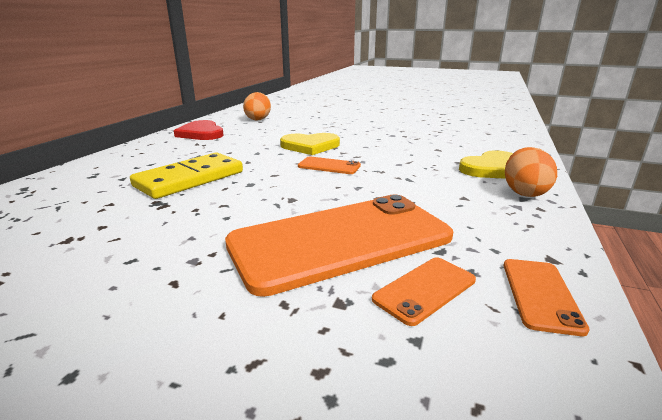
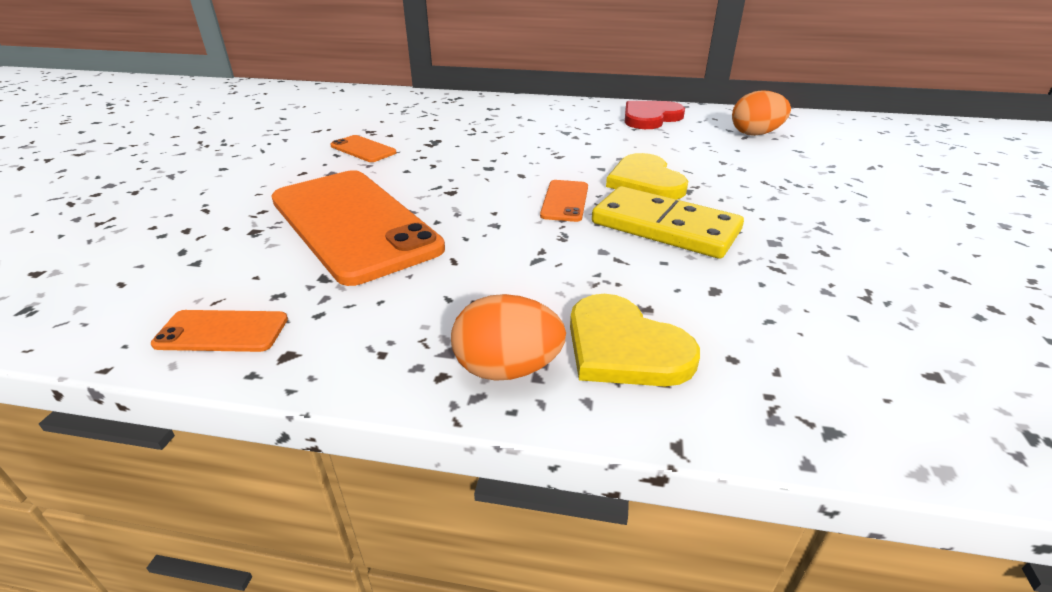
camera: 80 degrees right, 10 degrees up
(190, 179) = (493, 141): yellow domino -> yellow domino (665, 227)
(424, 289) = (256, 266): orange phone -> orange phone (363, 149)

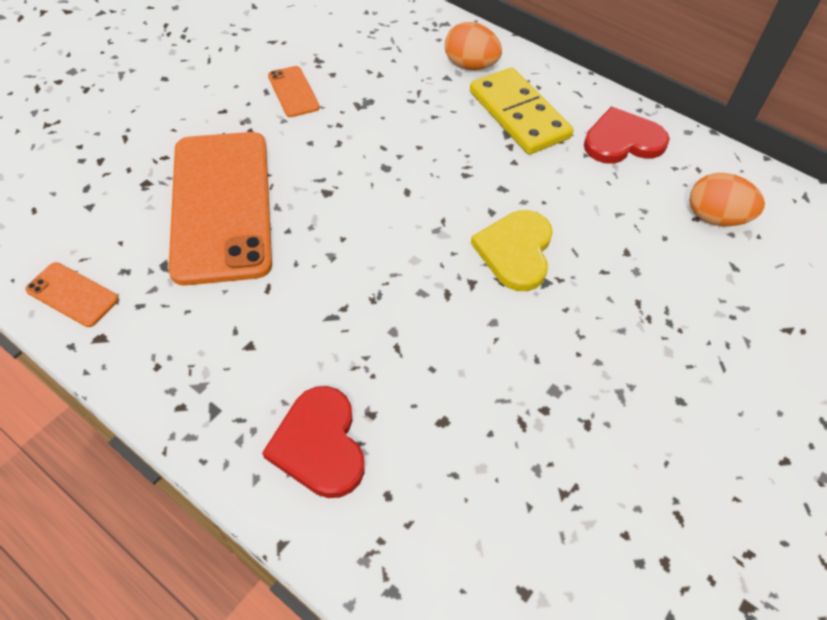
camera: 25 degrees right, 20 degrees up
(507, 369) = (225, 423): orange egg -> orange egg (470, 66)
(564, 201) = (415, 249): orange phone -> none
(624, 347) = (319, 444): yellow heart -> red heart
(665, 227) = (473, 325): yellow domino -> yellow domino (519, 115)

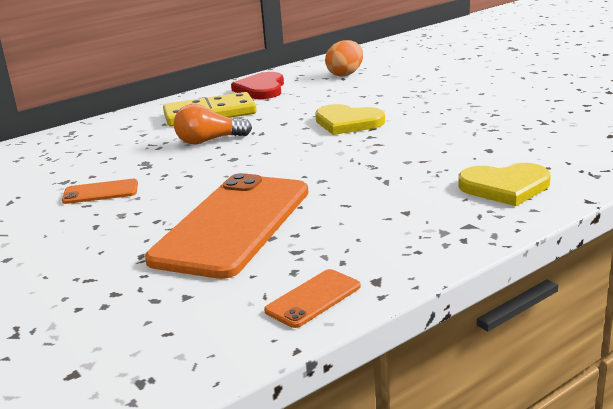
camera: 70 degrees left, 30 degrees down
(221, 205) = (233, 225): orange phone -> orange phone turned 75 degrees counterclockwise
(319, 444) = (505, 187): red heart -> yellow heart
(433, 135) = (209, 141): none -> orange light bulb
(470, 66) = (137, 125): orange egg -> none

